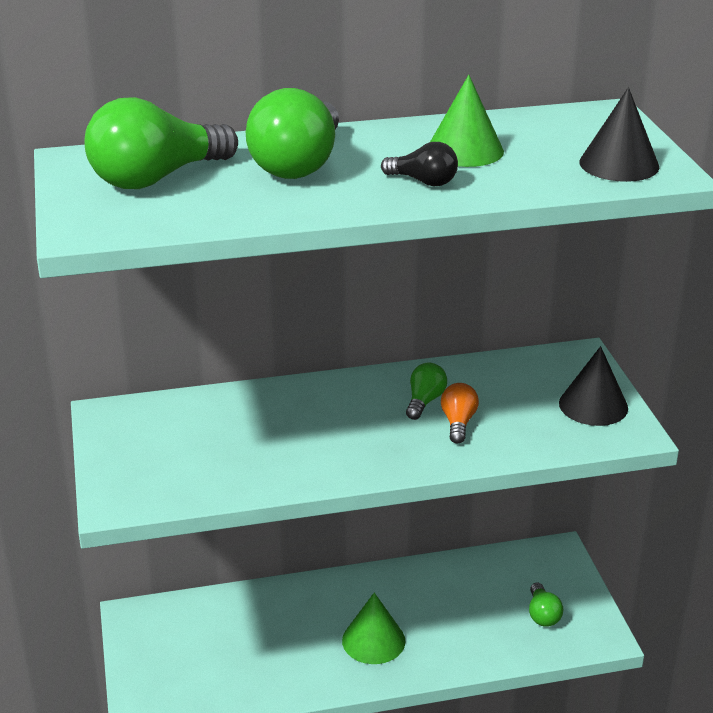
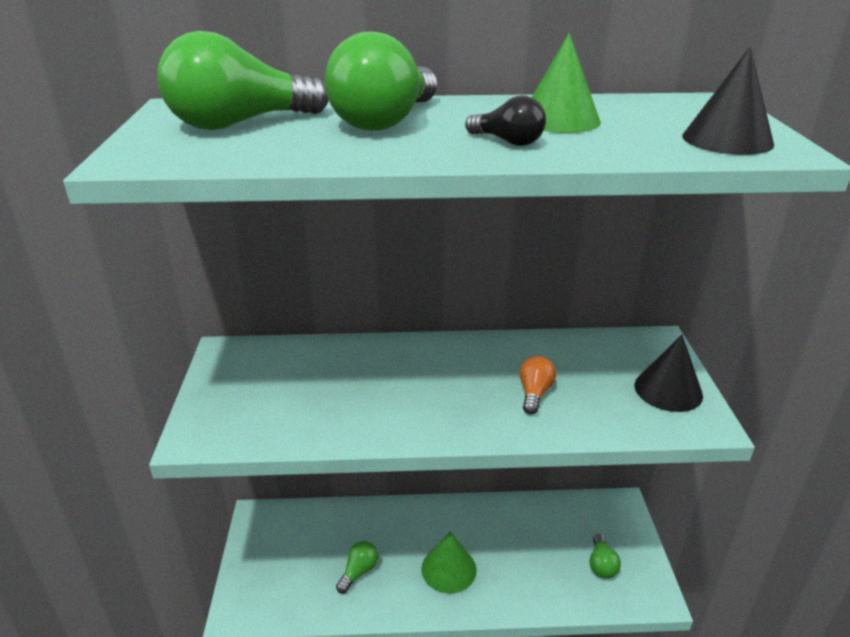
camera: 10 degrees right, 0 degrees up
(424, 401) = (507, 369): green light bulb -> green light bulb (359, 572)

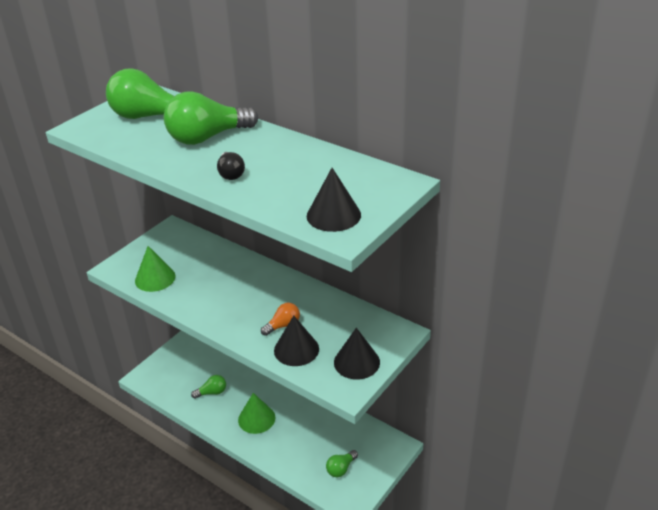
camera: 40 degrees right, 5 degrees up
(559, 120) = (286, 167): green cone -> green cone (155, 278)
(589, 411) = (296, 349): none -> black cone

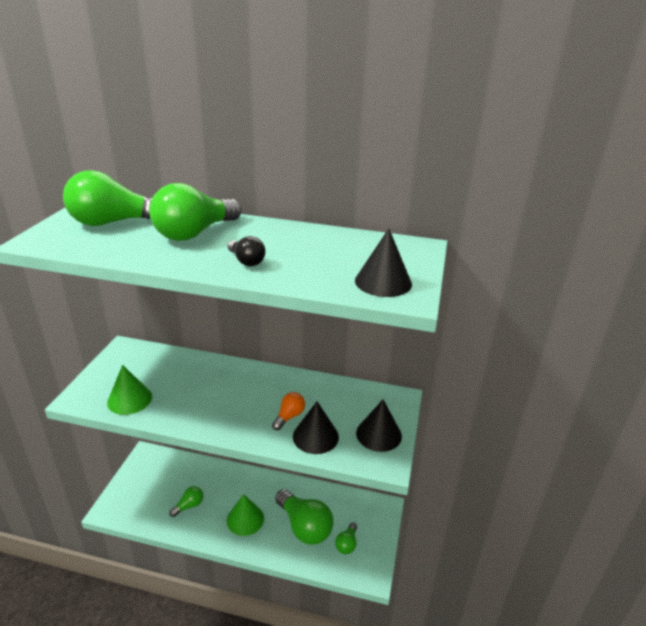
camera: 25 degrees left, 5 degrees down
(308, 441) = (304, 526): none -> green light bulb

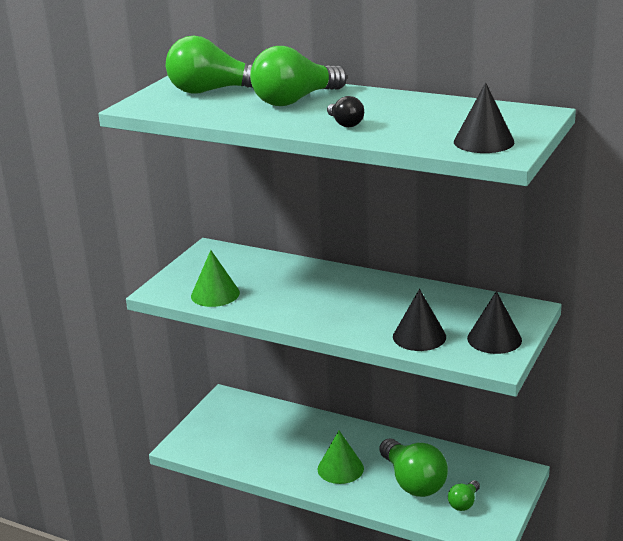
camera: 15 degrees right, 5 degrees down
(189, 506) = (274, 450): green light bulb -> none
(289, 416) = (392, 318): orange light bulb -> none

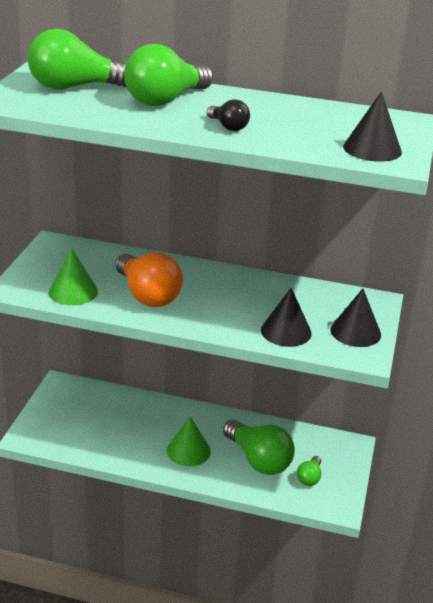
camera: 15 degrees left, 5 degrees up
(287, 299) = (147, 295): none -> orange light bulb

